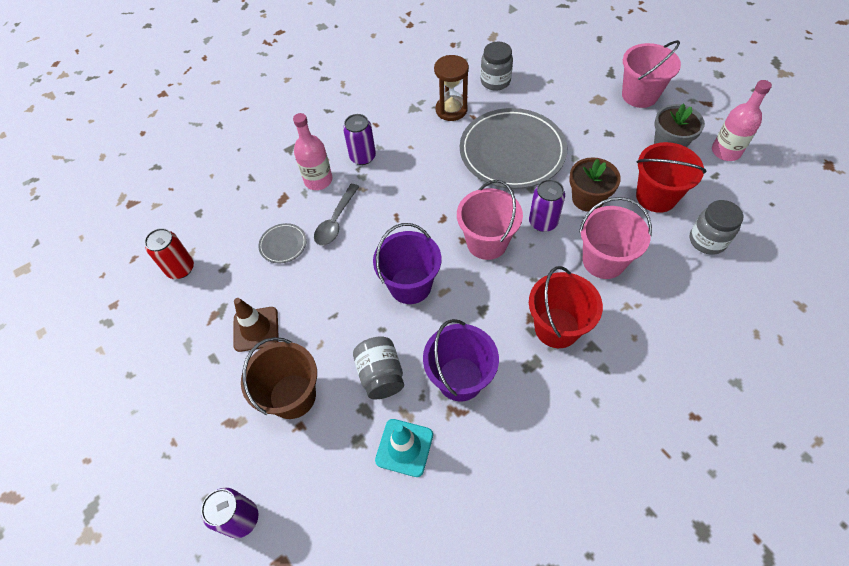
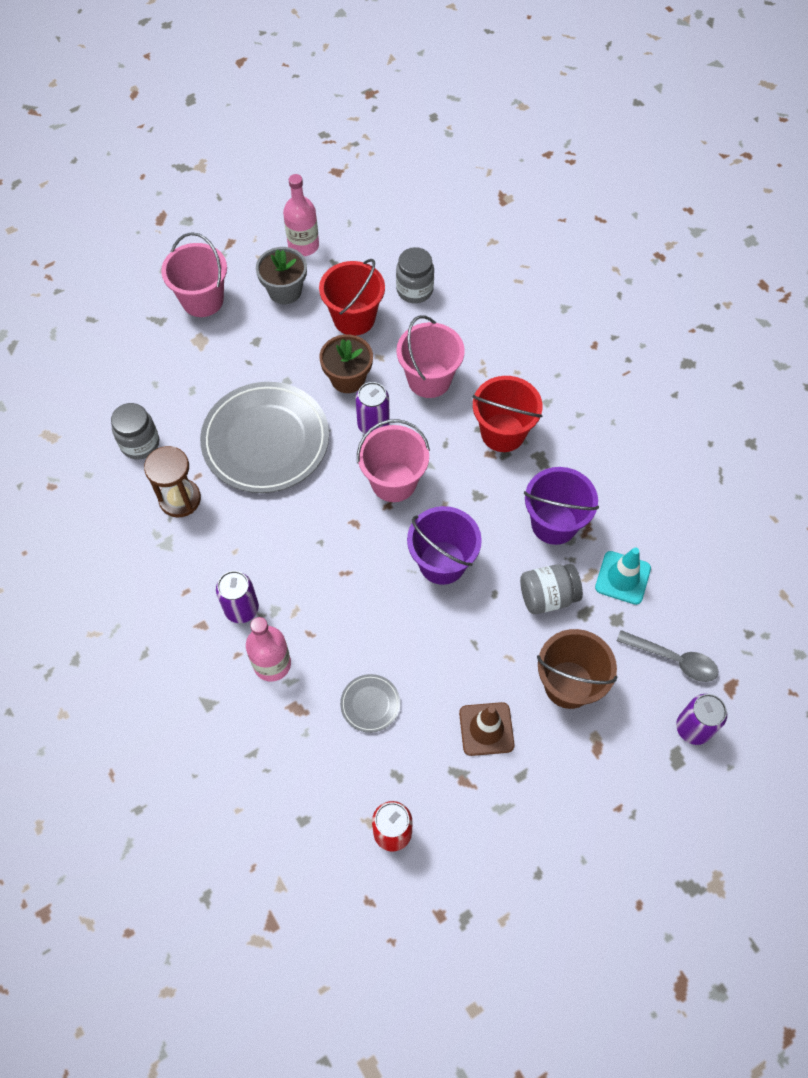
camera: 90 degrees left, 5 degrees up
(336, 221) = (342, 641): grey spoon -> grey spoon (673, 659)

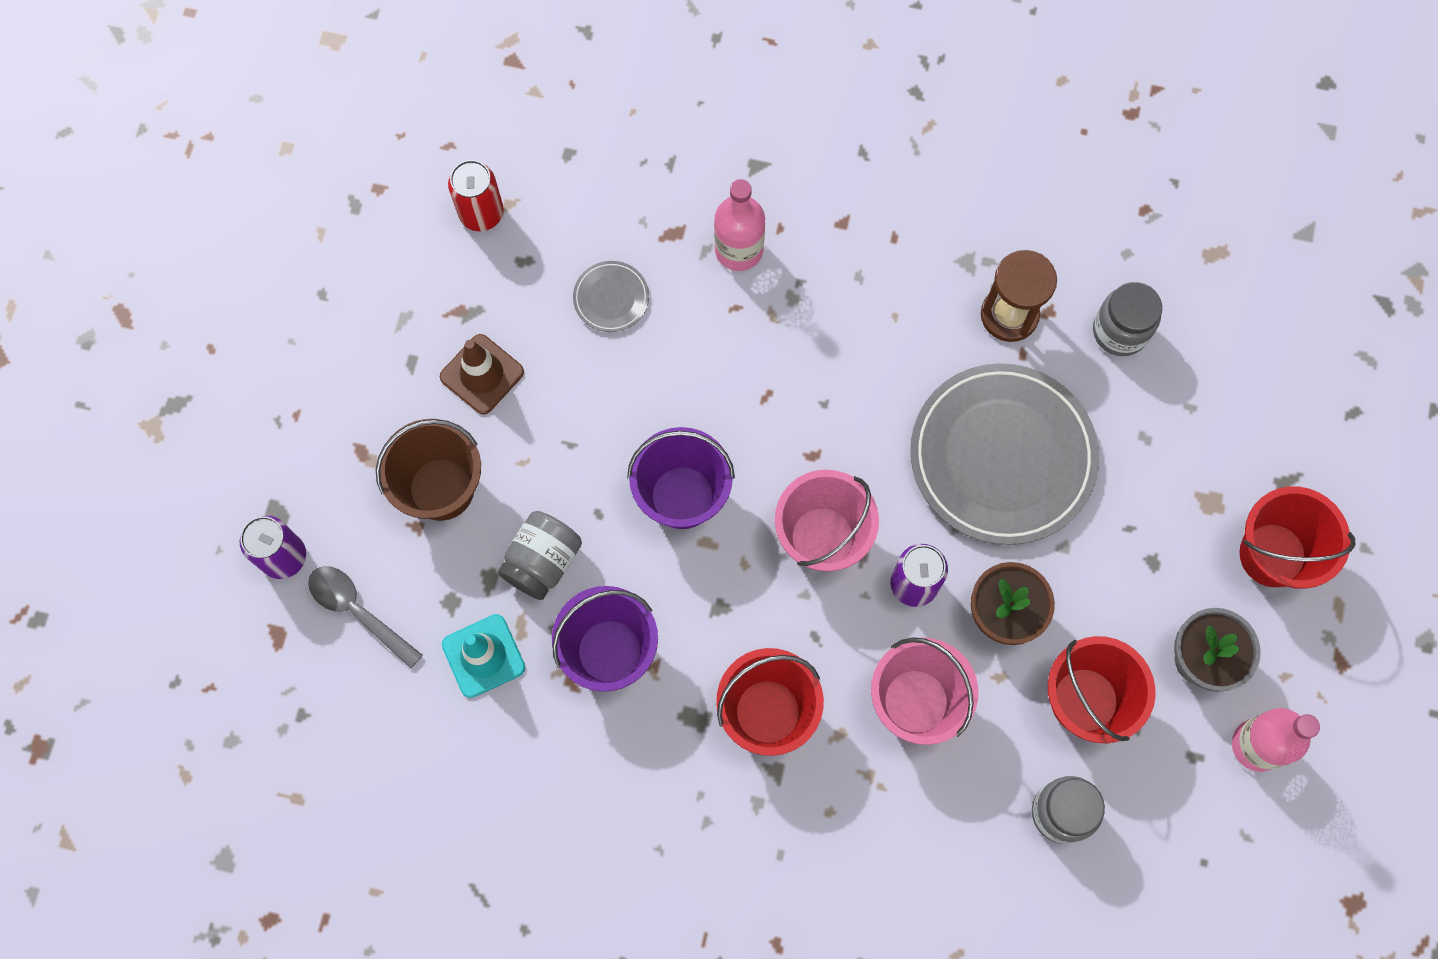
camera: 135 degrees right, 10 degrees up
(202, 300) = (1272, 555): pink bucket -> red bucket
(241, 609) = (824, 270): purple can -> none
(673, 659) = (358, 611): grey spoon -> grey spoon turned 60 degrees clockwise

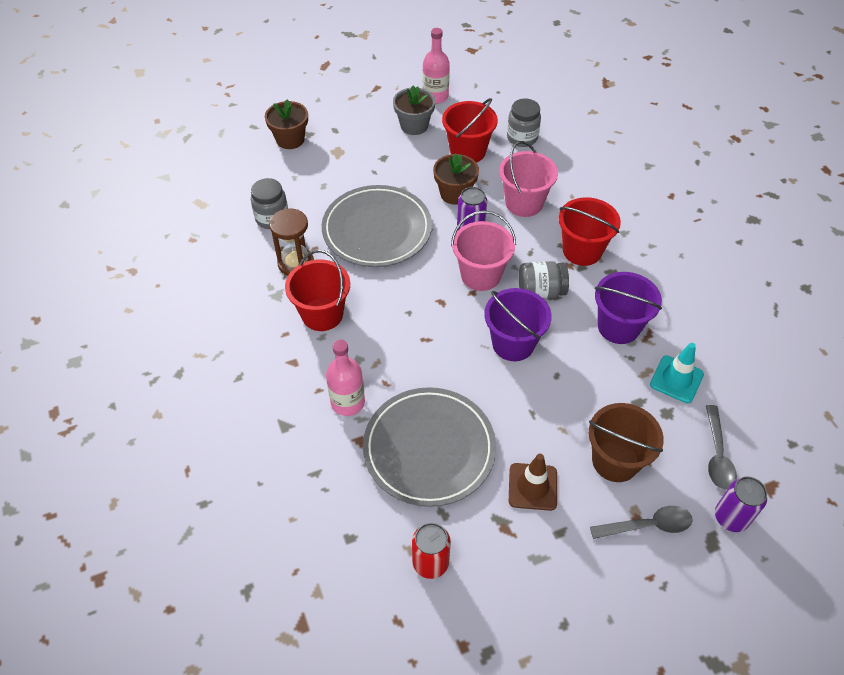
camera: 125 degrees left, 20 degrees down
(346, 459) = (647, 525): none -> grey spoon
(542, 561) = (605, 384): grey jar -> grey jar (540, 291)
(611, 298) = (429, 449): grey plate -> grey plate, size x2.40
(1272, 555) = (346, 124): red bucket -> red bucket (322, 314)
(1285, 449) = (290, 139): none -> brown flower pot

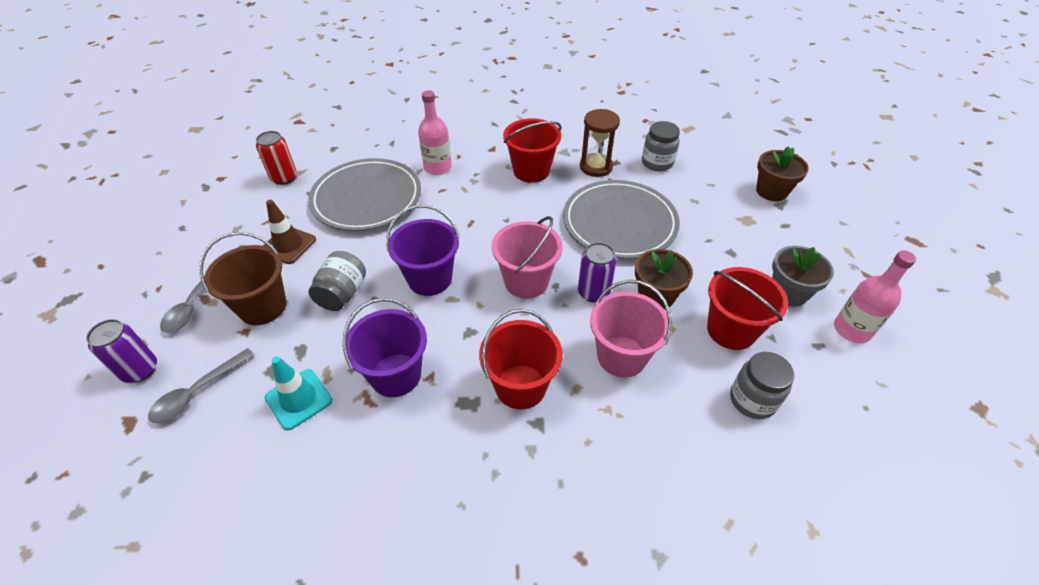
camera: 110 degrees right, 5 degrees down
(540, 291) = (480, 323): grey jar -> grey jar (342, 294)
(717, 455) = (198, 392): grey spoon -> grey spoon turned 75 degrees counterclockwise

